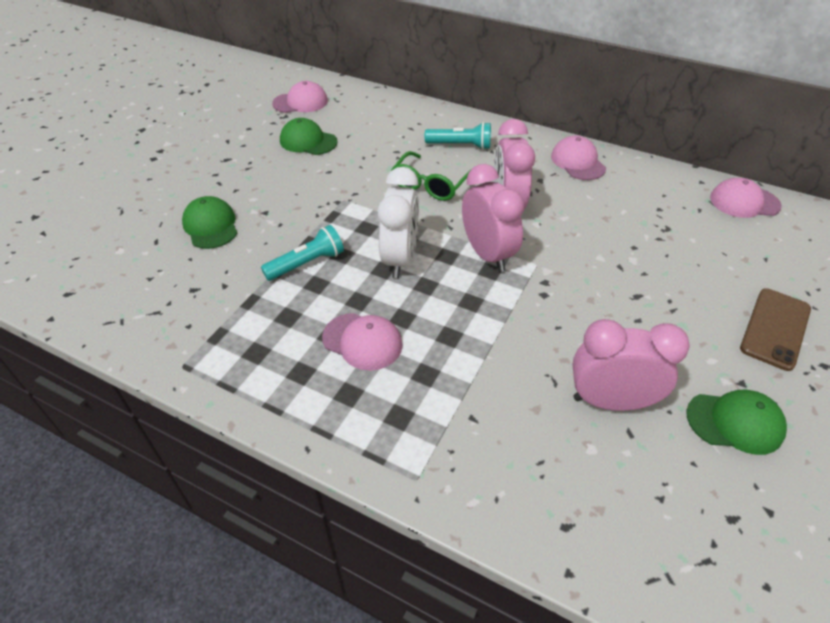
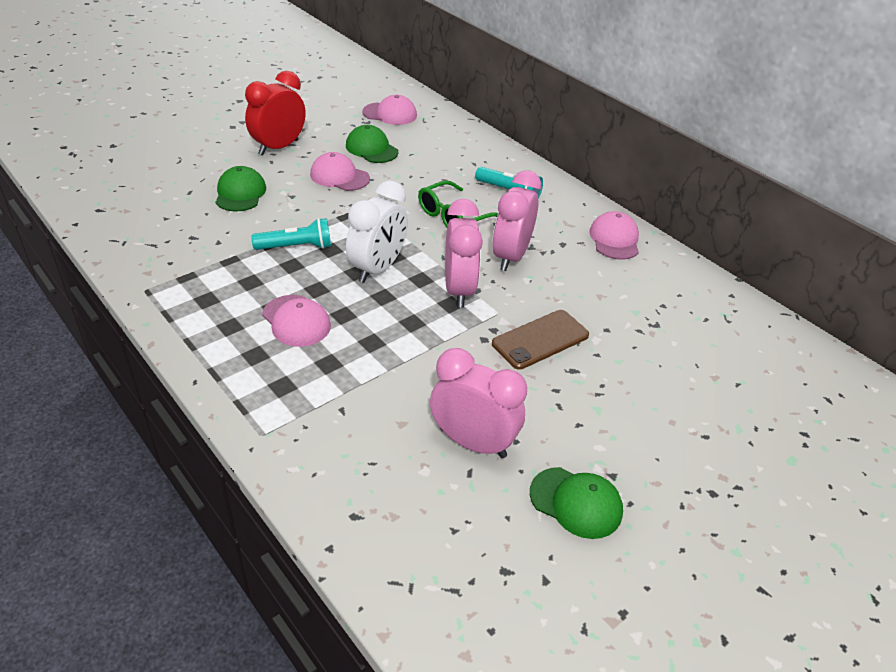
camera: 20 degrees right, 5 degrees down
(216, 166) = (278, 147): none -> red clock
(744, 202) = (762, 327): pink cap -> pink cap (339, 176)
(775, 328) = (690, 445): brown phone -> brown phone (540, 340)

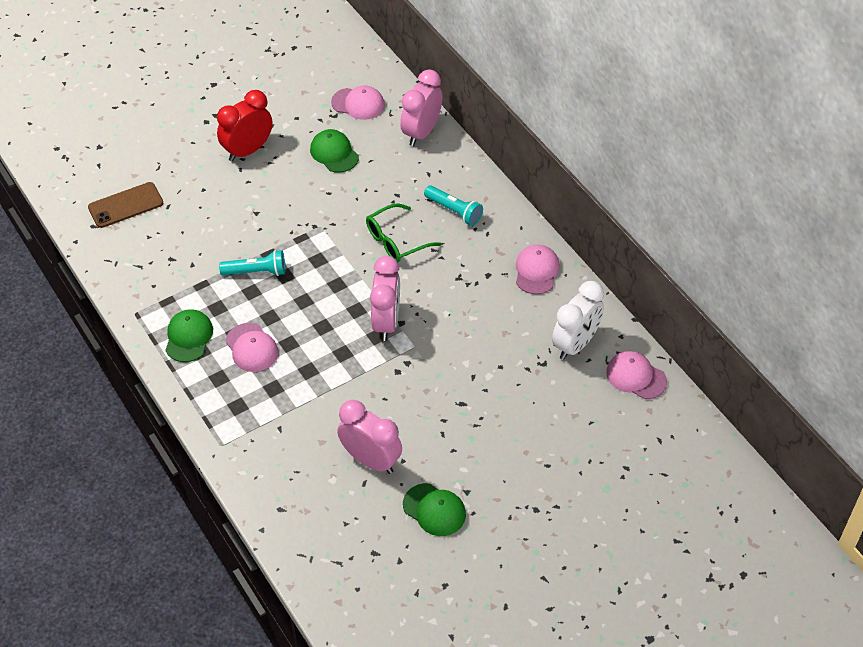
camera: 10 degrees right, 10 degrees up
(240, 193) = (211, 209): green cap -> green cap (188, 337)
(339, 176) = (300, 189): pink cap -> pink cap (636, 376)
(377, 269) = (322, 297): white clock -> white clock (575, 344)
(510, 257) = (438, 288): pink clock -> pink clock (421, 132)
(540, 340) = (443, 374): brown phone -> brown phone (126, 205)

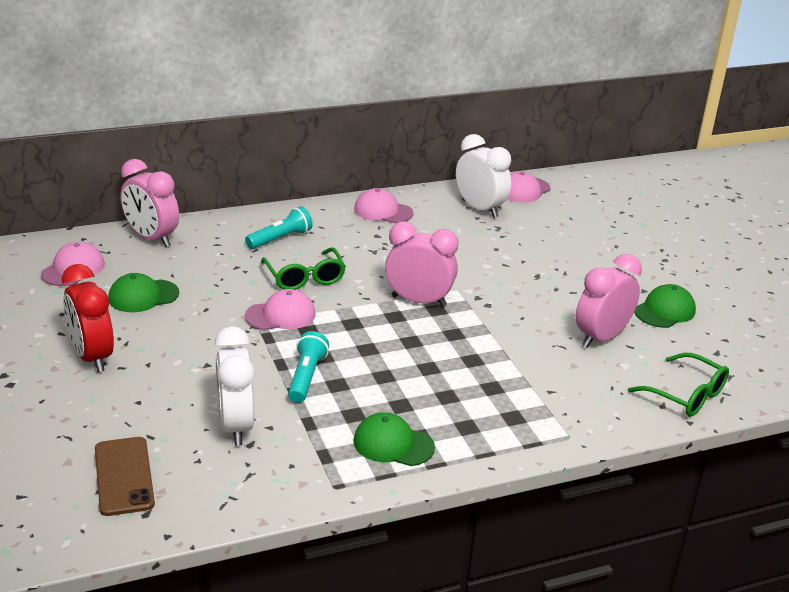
camera: 80 degrees left, 20 degrees down
(188, 246) = (235, 426): none -> white clock
(251, 348) = (426, 396): pink cap -> pink cap (280, 315)
(300, 527) = (686, 395): none -> green glasses

